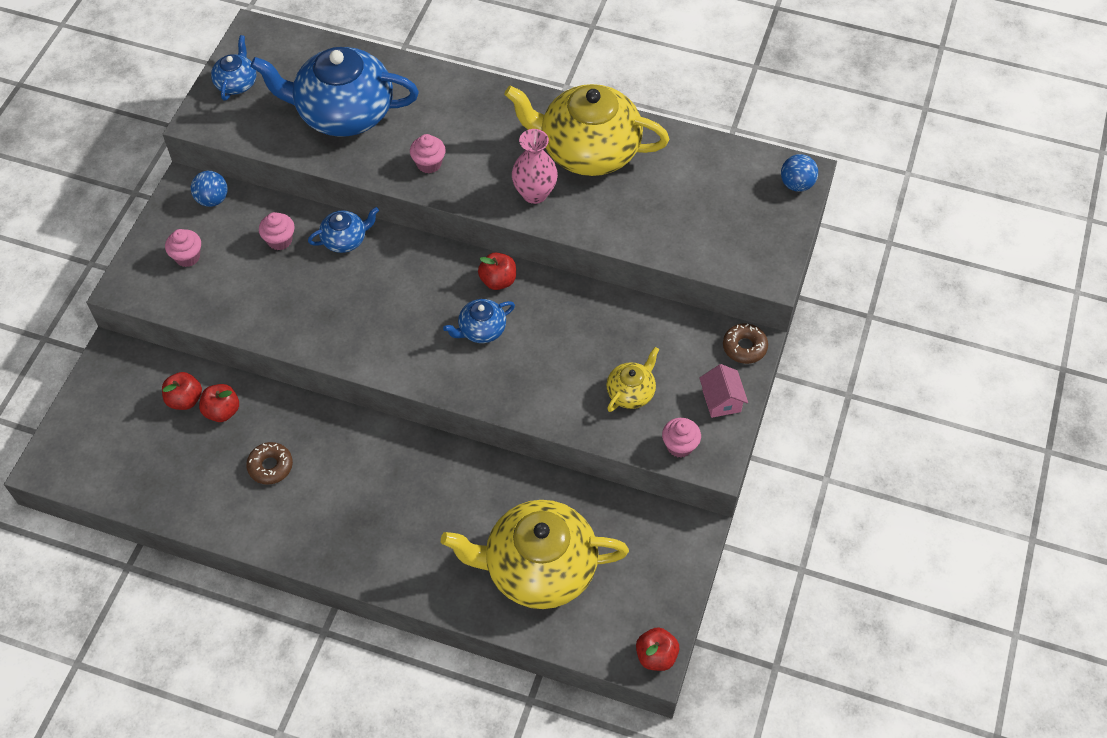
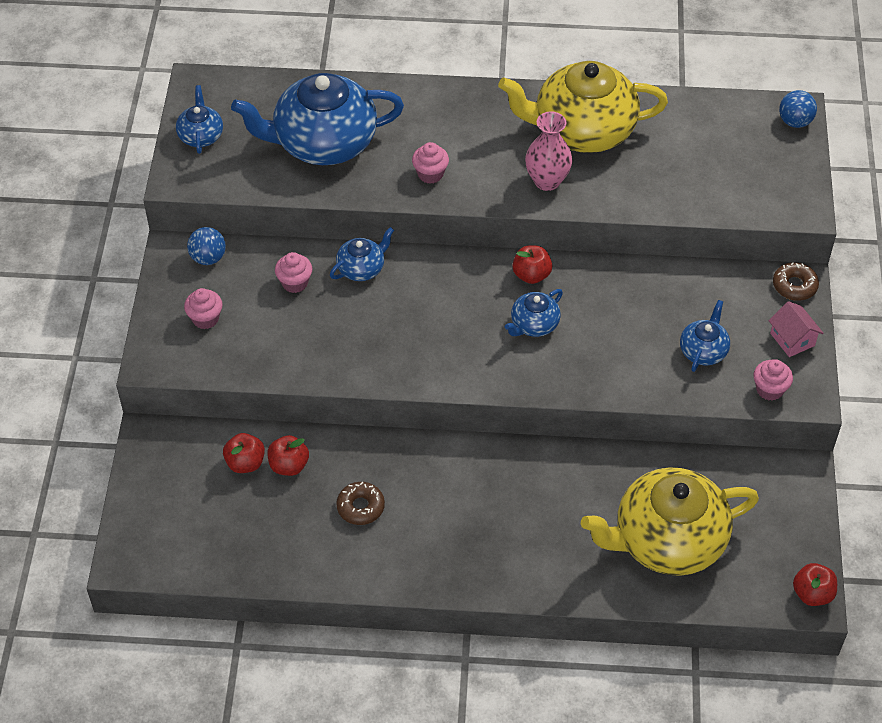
camera: 15 degrees left, 5 degrees down
(631, 392) = (703, 351): yellow teapot -> blue teapot

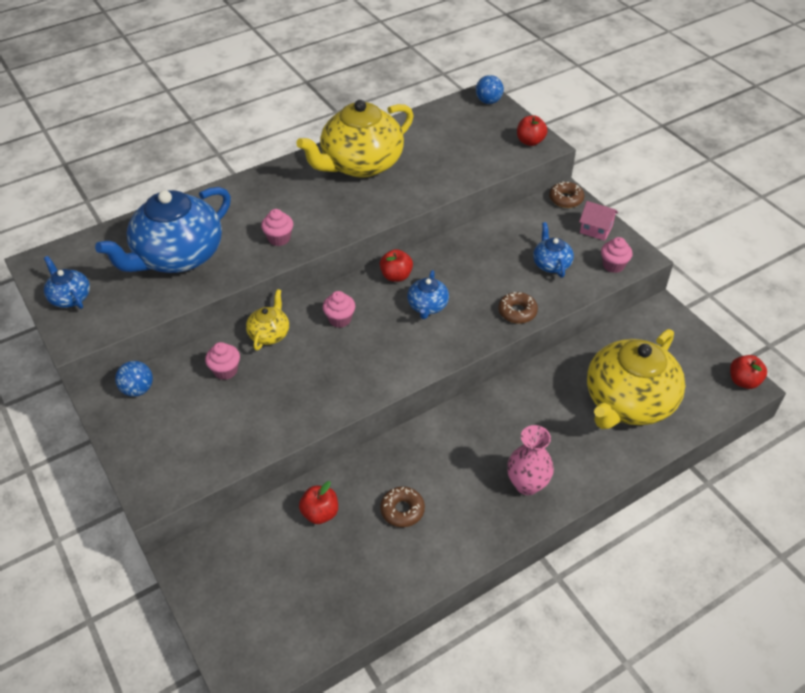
camera: 35 degrees left, 5 degrees down
(205, 319) = (172, 435): pink cupcake -> pink cupcake (340, 319)
(245, 463) = (283, 532): red apple -> red apple (530, 141)
(361, 268) = (269, 334): blue teapot -> yellow teapot
(547, 181) = (366, 204): pink vase -> pink vase (527, 484)
(618, 381) = (517, 312): none -> brown donut

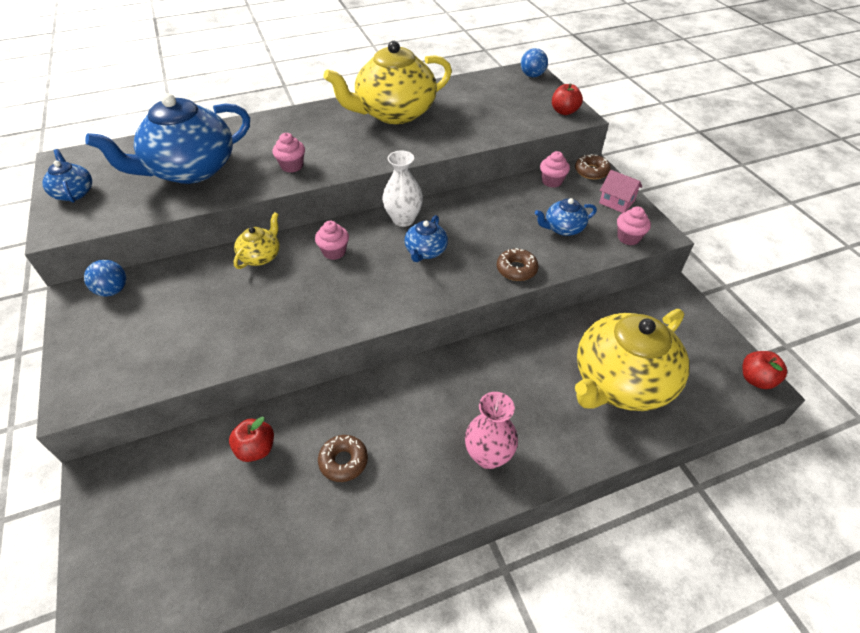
camera: 10 degrees right, 0 degrees up
(225, 370) = (204, 285): pink cupcake -> pink cupcake (552, 181)
(396, 276) = (403, 219): red apple -> white vase
(551, 264) = (563, 228): blue teapot -> blue teapot turned 105 degrees counterclockwise

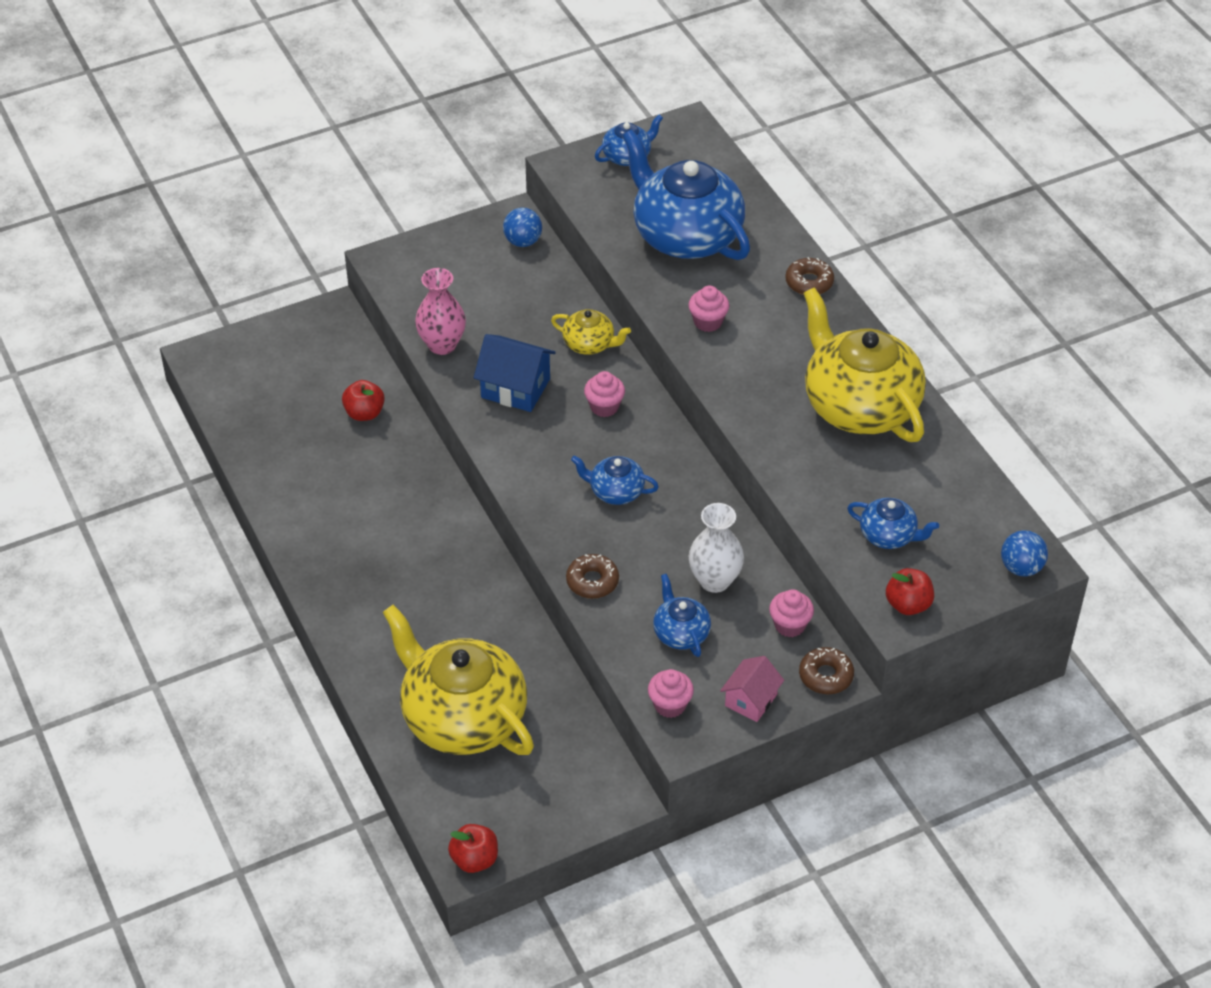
camera: 85 degrees right, 0 degrees up
(296, 304) = (515, 388): none -> blue house
(343, 461) = (352, 480): brown donut -> brown donut (809, 282)
(403, 219) = (676, 465): white vase -> white vase (714, 580)
(488, 456) = (361, 593): pink vase -> pink vase (442, 345)
(508, 113) = (888, 535): none -> blue teapot

